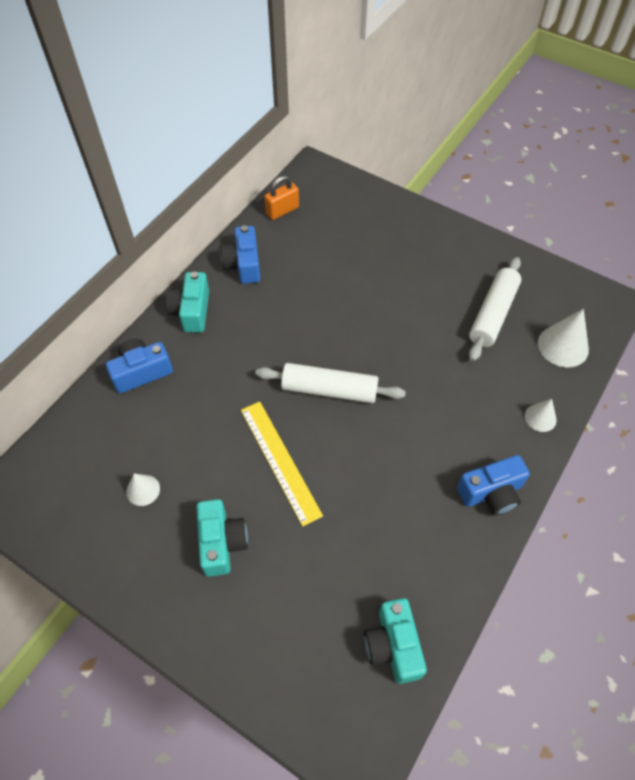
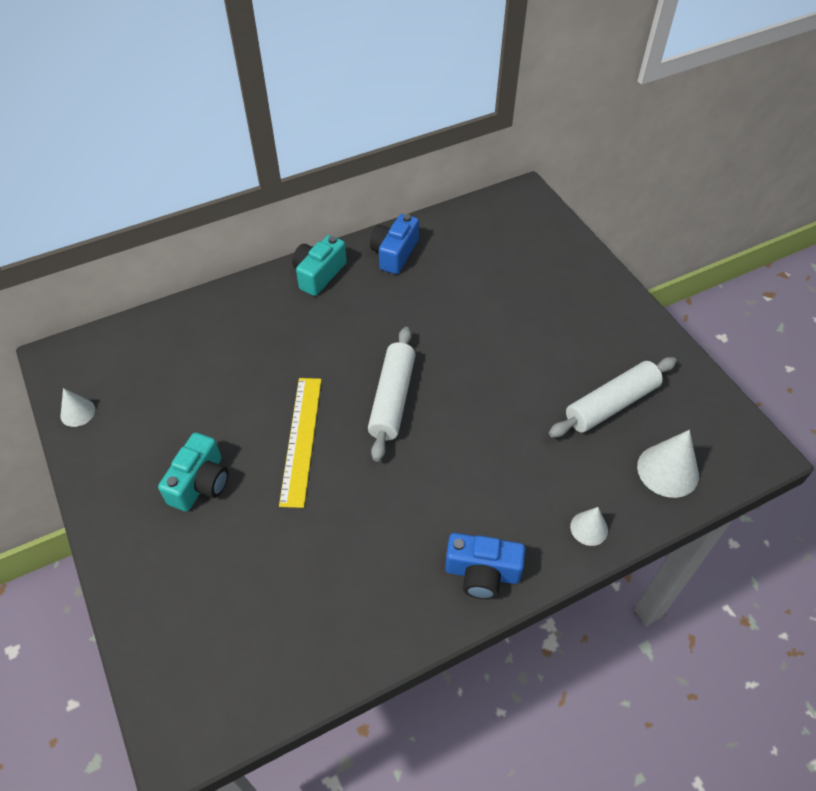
camera: 30 degrees right, 5 degrees down
(141, 372) = (239, 307): blue camera -> none
(143, 490) = (169, 405): white cone -> white cone (77, 412)
(282, 210) = (466, 220): orange padlock -> none
(329, 389) = (392, 399): white rolling pin -> white rolling pin turned 60 degrees clockwise
(393, 646) = (282, 658): turquoise camera -> none

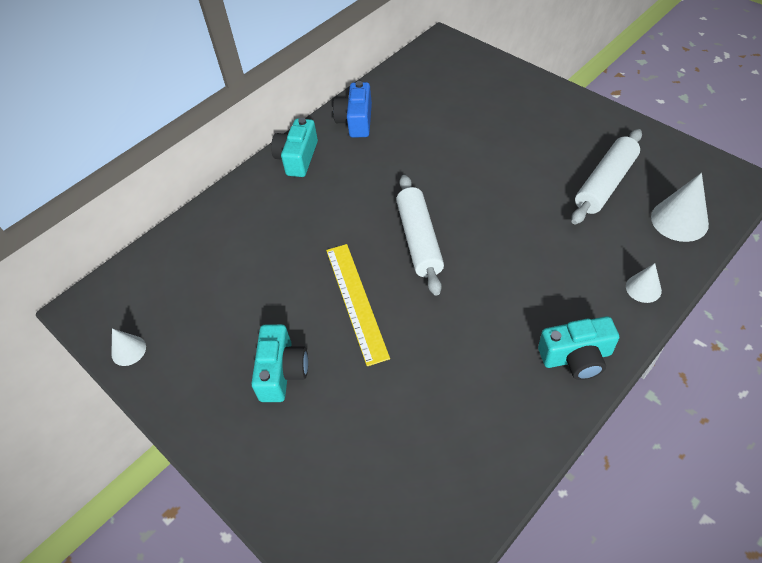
camera: 15 degrees left, 0 degrees up
(482, 573) = (576, 357): blue camera -> turquoise camera

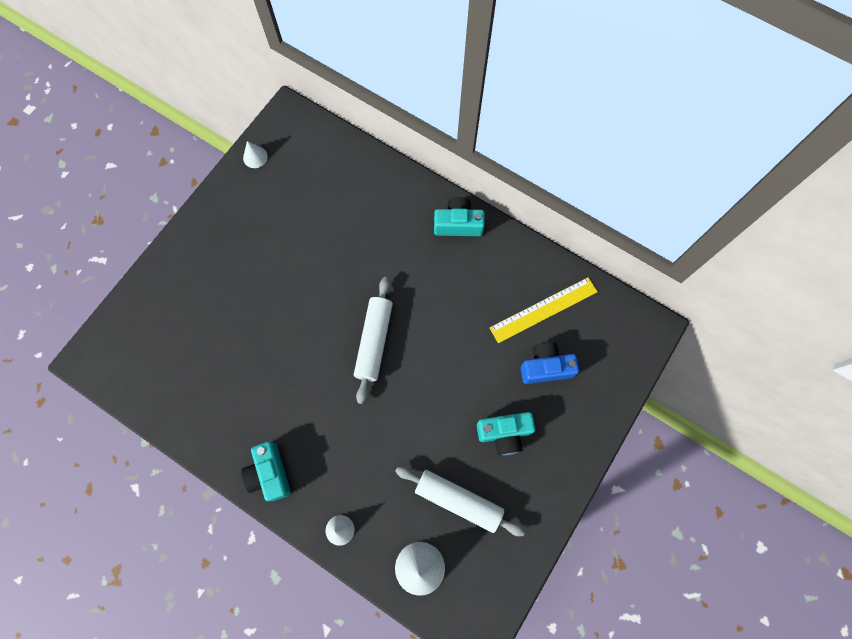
camera: 75 degrees right, 20 degrees up
(282, 372) = (244, 263): turquoise camera -> turquoise camera (504, 433)
(356, 121) = (513, 264): blue camera -> blue camera (545, 367)
(356, 301) = (308, 302): yellow ruler -> yellow ruler (543, 309)
(419, 240) = (374, 341): white rolling pin -> white rolling pin turned 60 degrees counterclockwise

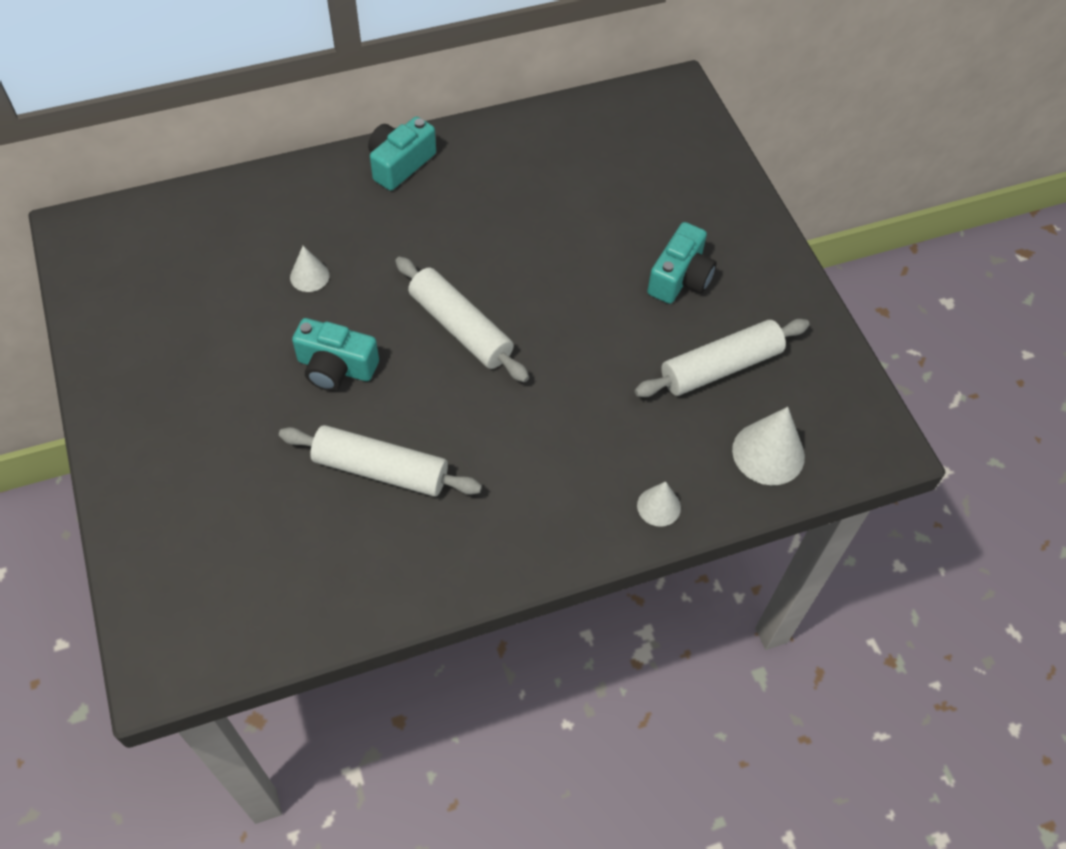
camera: 55 degrees left, 15 degrees down
(255, 157) = (92, 297): white cone -> white cone (309, 276)
(258, 371) = (380, 470): none -> white rolling pin
(269, 473) = (524, 539): turquoise camera -> turquoise camera (336, 367)
(543, 309) = (573, 157): yellow ruler -> none
(545, 367) = (638, 196): blue camera -> none

